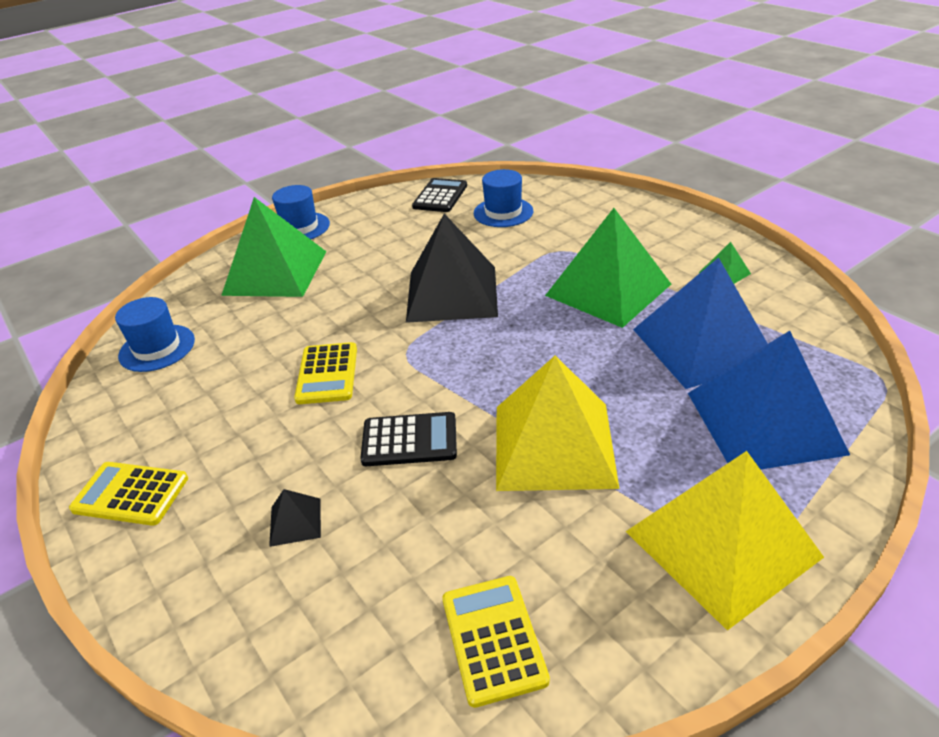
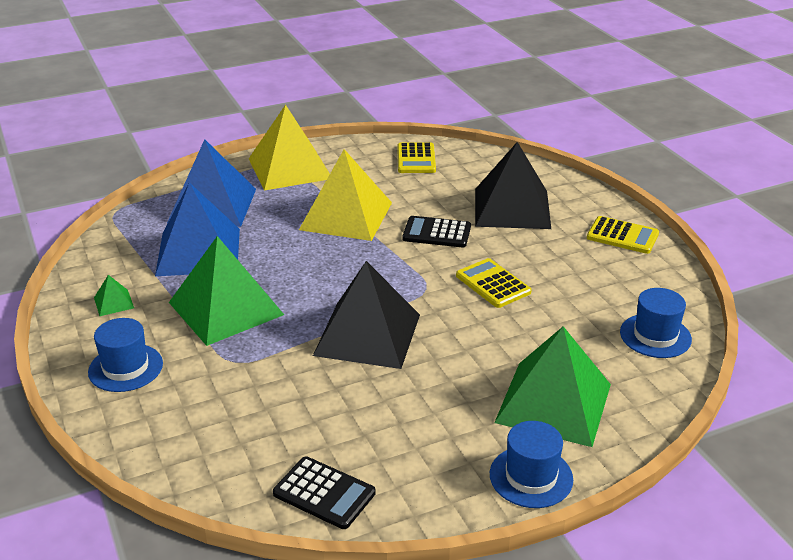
camera: 170 degrees left, 5 degrees down
(295, 521) = (512, 208): black pyramid -> black pyramid, size x2.49
(327, 374) = (493, 284): yellow calculator -> yellow calculator turned 45 degrees counterclockwise
(440, 196) = (324, 493): black calculator -> black calculator turned 90 degrees counterclockwise
(503, 212) = (258, 436): blue hat -> blue hat (125, 368)

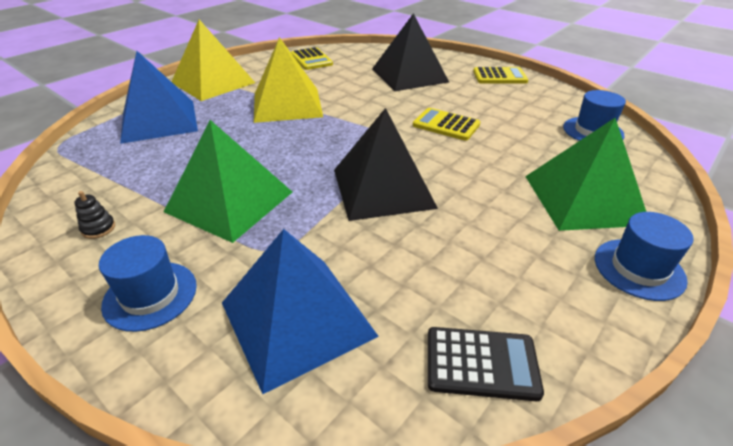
camera: 25 degrees left, 5 degrees up
(114, 302) = (98, 228): green pyramid -> black stacking toy
(198, 251) = (168, 159): blue pyramid -> blue pyramid (297, 318)
(436, 233) = (370, 101): black calculator -> none

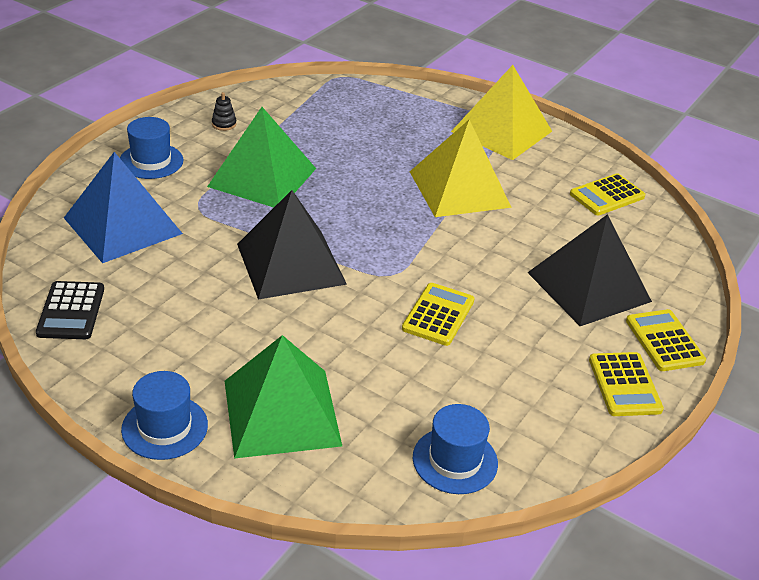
camera: 80 degrees right, 0 degrees up
(159, 120) = (399, 115): blue pyramid -> none
(458, 63) = (664, 341): none -> yellow calculator

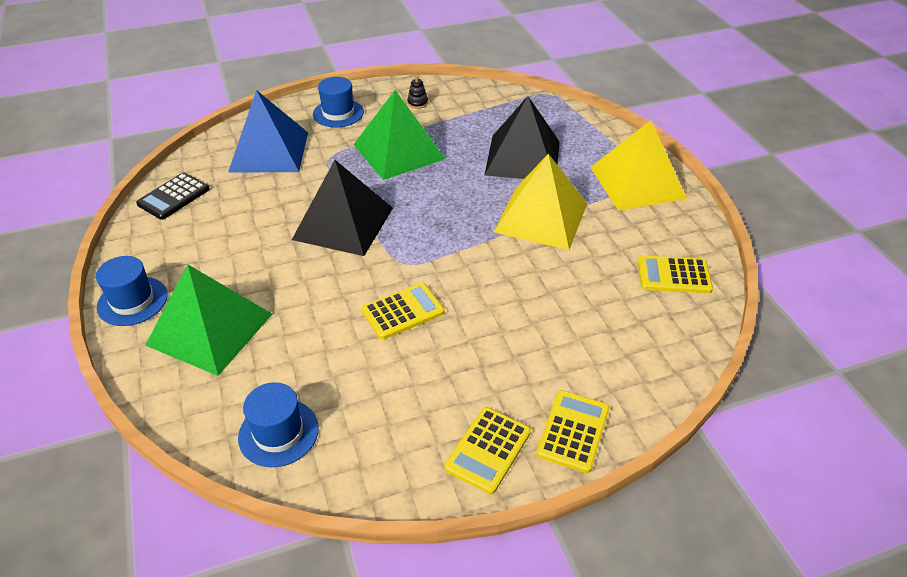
camera: 40 degrees right, 5 degrees up
(589, 287) = (558, 348): black pyramid -> black pyramid (522, 158)

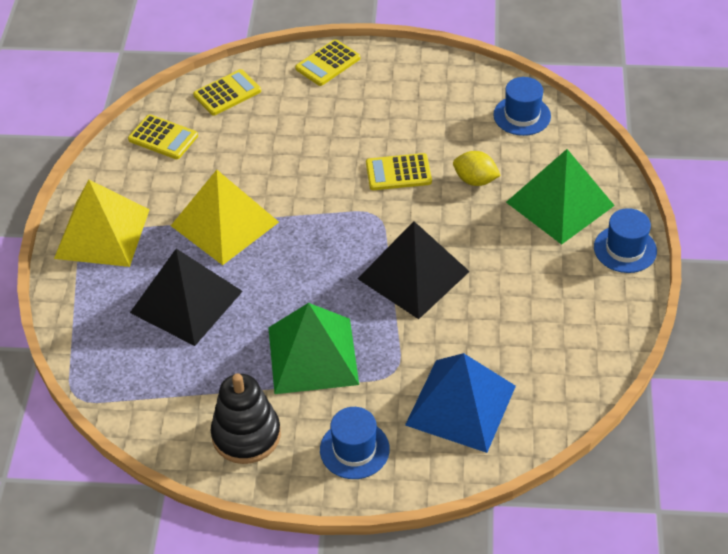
camera: 155 degrees left, 5 degrees up
(174, 197) = (580, 366): black calculator -> none
(313, 328) = (475, 180): none -> yellow lemon
(417, 103) = (246, 435): black stacking toy -> black stacking toy, size x2.42
(488, 450) = (388, 69): yellow calculator -> yellow calculator (227, 93)

